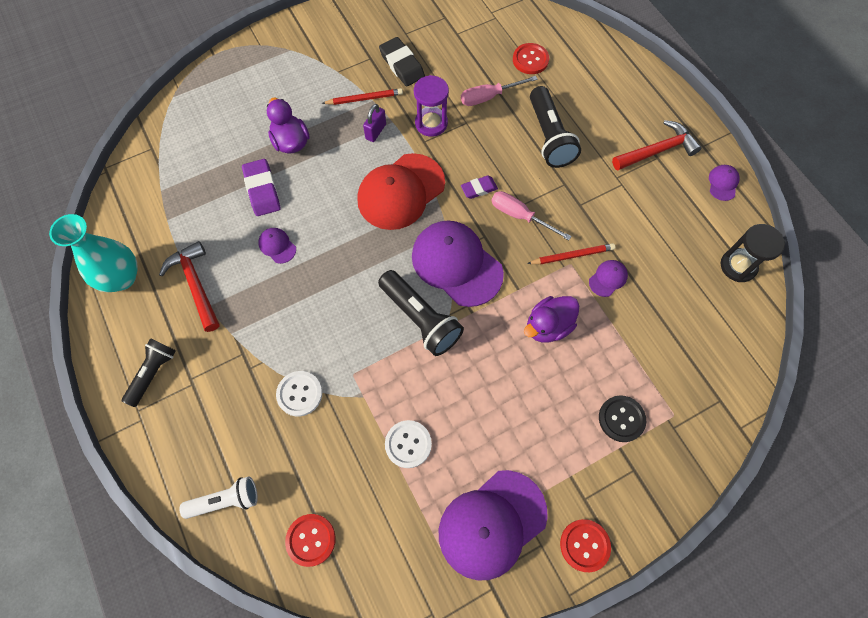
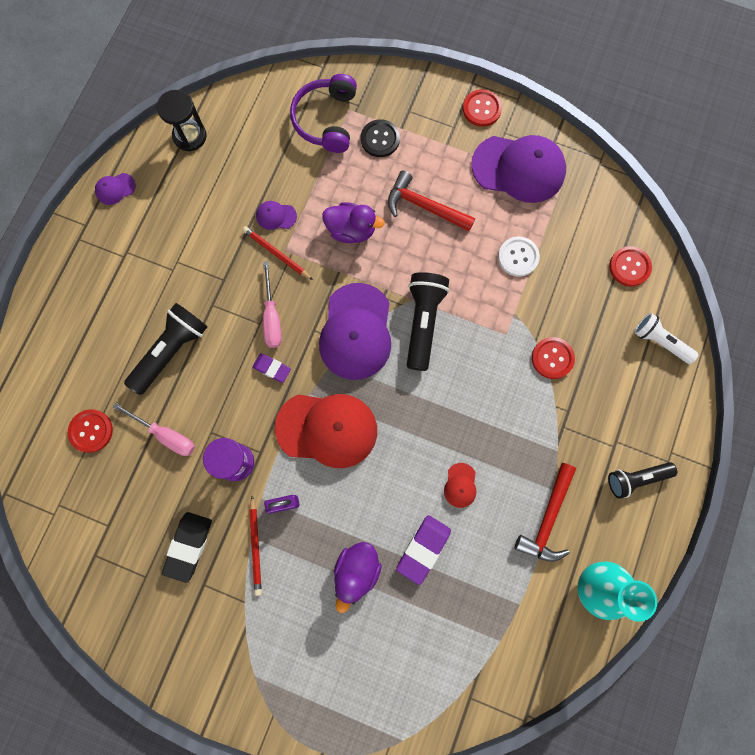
camera: 130 degrees left, 10 degrees up
(277, 246) = (460, 485): purple cap -> red cap
(299, 394) = (552, 358): white button -> red button
(364, 99) = (256, 547): red pencil -> red pencil turned 135 degrees counterclockwise
(657, 150) = (118, 256): red hammer -> red hammer (424, 206)
(677, 387) = (326, 120): none -> purple headphones

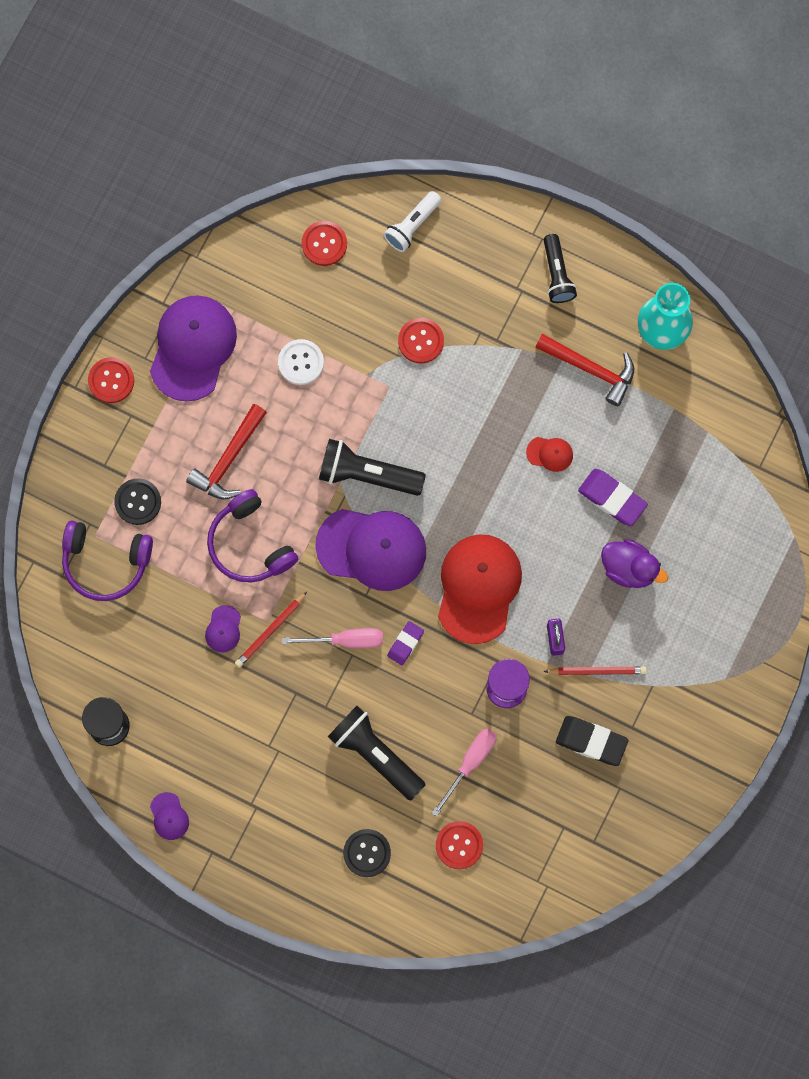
camera: 85 degrees left, 0 degrees up
(84, 351) = (367, 853): none -> black button
(351, 230) = (250, 544): purple duck -> purple headphones

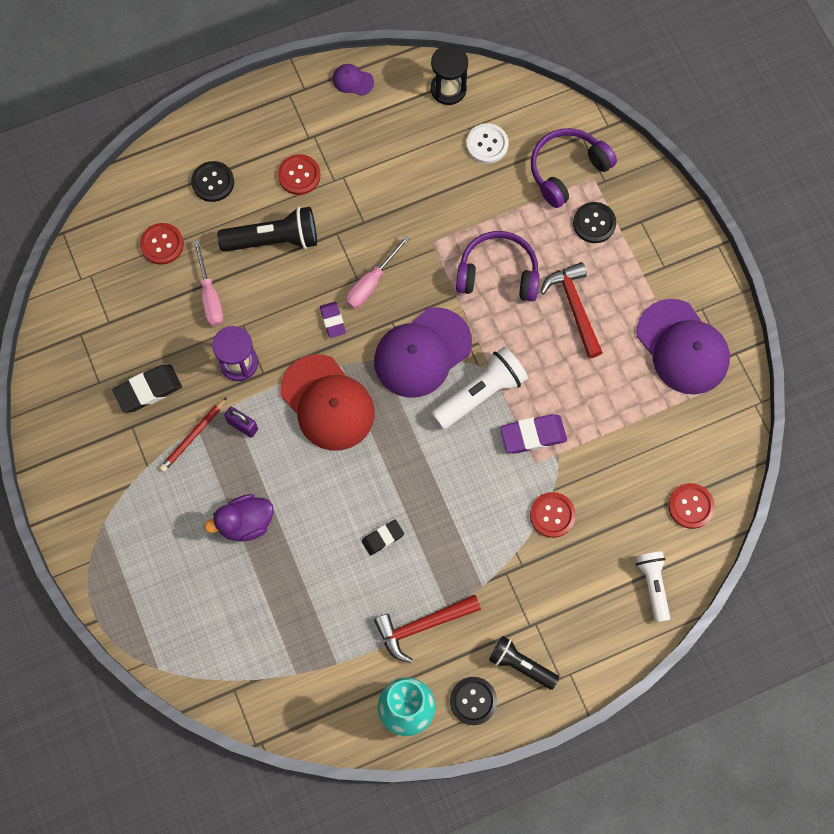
camera: 130 degrees right, 5 degrees down
(111, 380) = (703, 273): red button -> red button (299, 175)
(223, 629) = (451, 210): purple cap -> none
(270, 631) = (422, 239): red pencil -> none
(301, 362) = (608, 414): white button -> white button (487, 144)
(367, 474) = (480, 393): black flashlight -> white flashlight
(550, 454) = (383, 538): red cap -> black eraser
(612, 498) = (308, 555): purple eraser -> purple eraser (533, 435)
(614, 287) = (473, 701): none -> black button

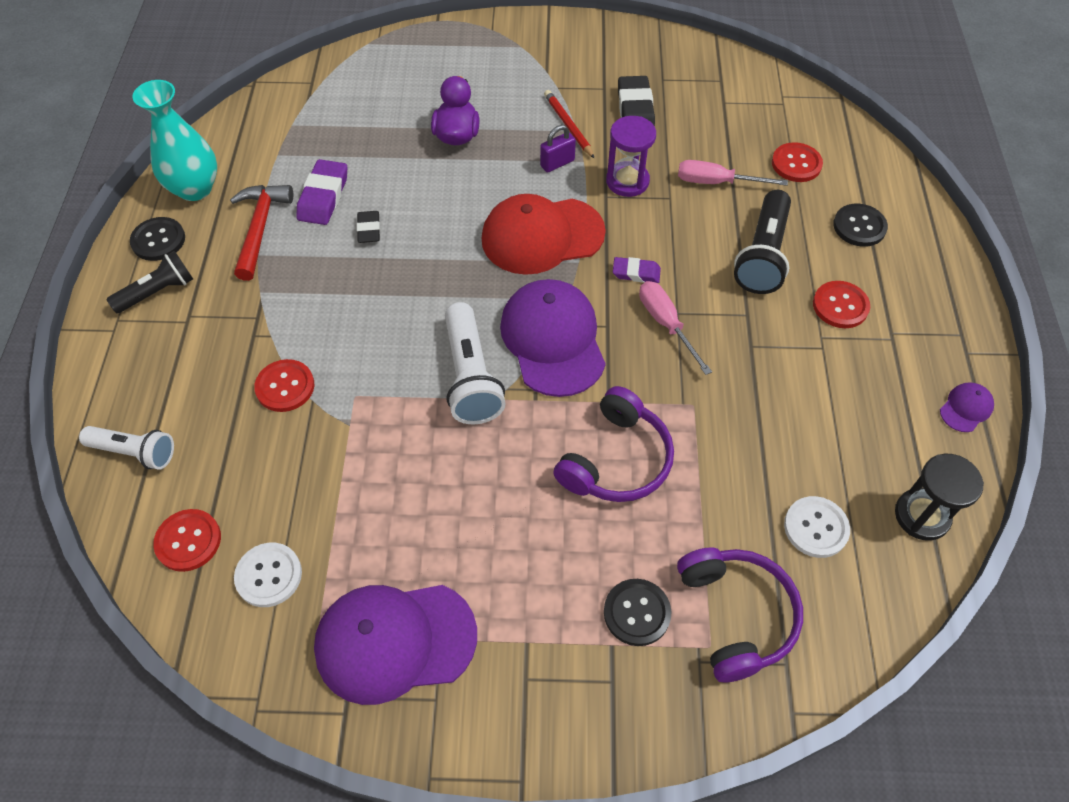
camera: 115 degrees right, 15 degrees down
(533, 435) = (388, 408): purple eraser -> purple eraser (323, 196)
(574, 307) = (526, 528): red hammer -> none
(685, 442) = (269, 575): none -> white button

